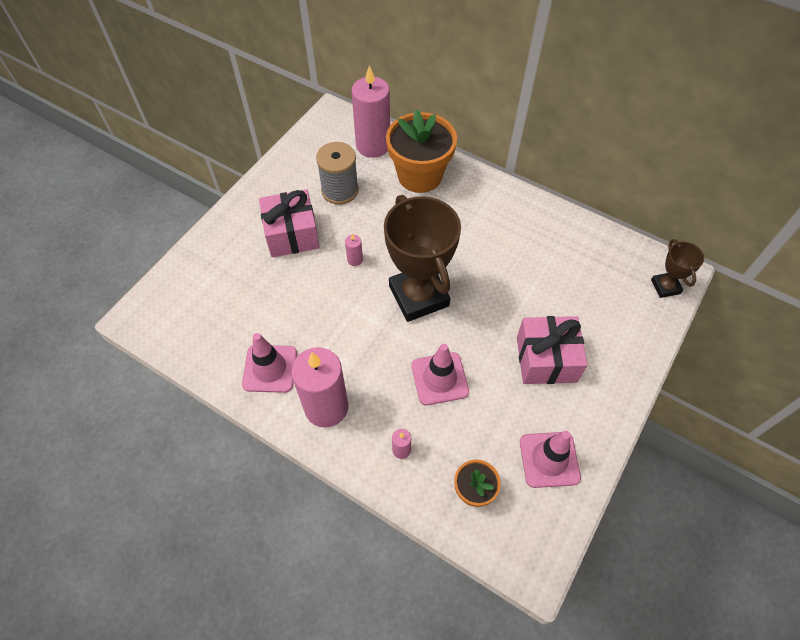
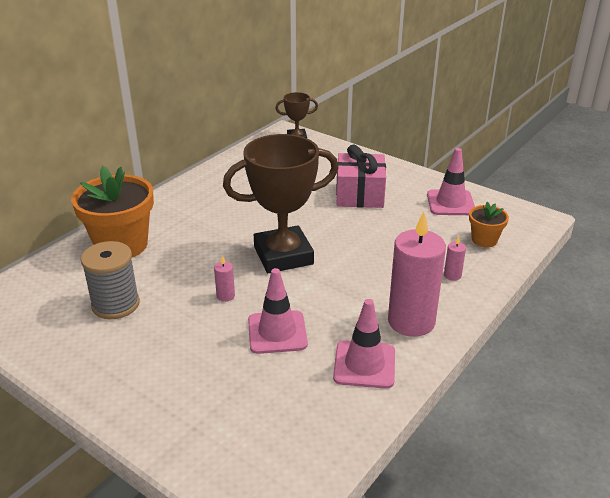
camera: 85 degrees left, 25 degrees down
(292, 234) = (171, 346): pink gift -> none
(373, 145) = (55, 276): pink candle -> none
(439, 378) = (378, 249): pink traffic cone -> pink traffic cone (277, 332)

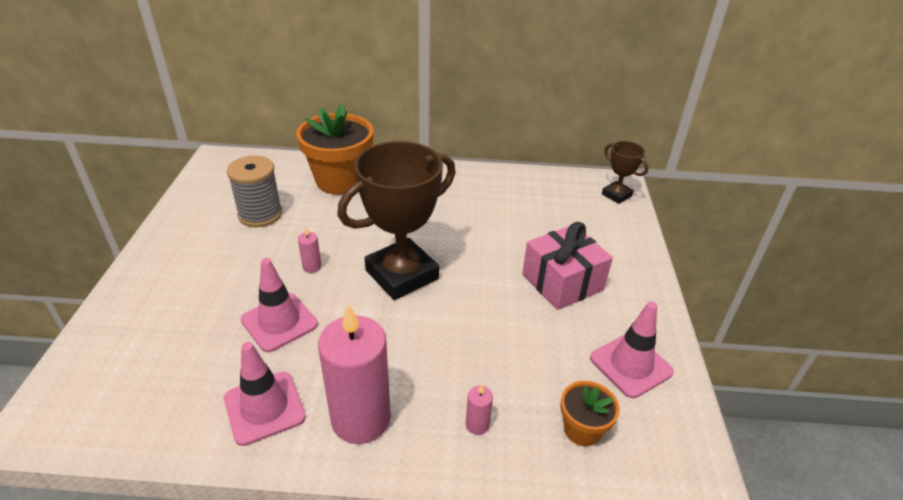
camera: 55 degrees right, 5 degrees up
(283, 255) = (402, 274): brown trophy -> brown trophy turned 75 degrees counterclockwise

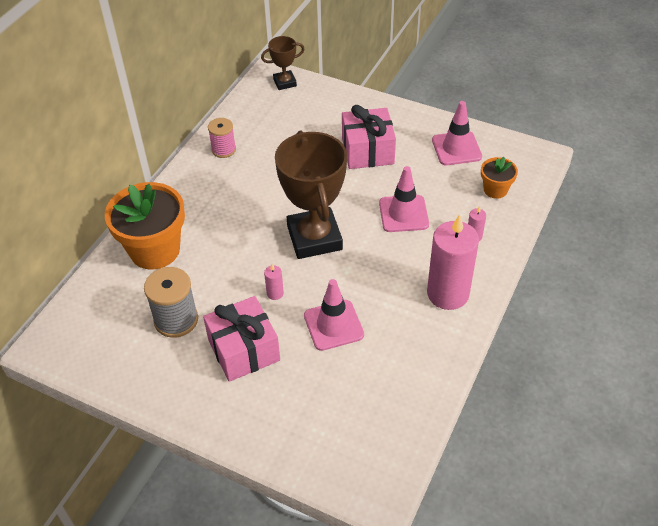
camera: 65 degrees left, 10 degrees up
(231, 265) = (244, 350): none -> pink gift
(264, 408) = (418, 345): pink traffic cone -> pink traffic cone (403, 214)
(489, 183) = (223, 150): none -> pink spool

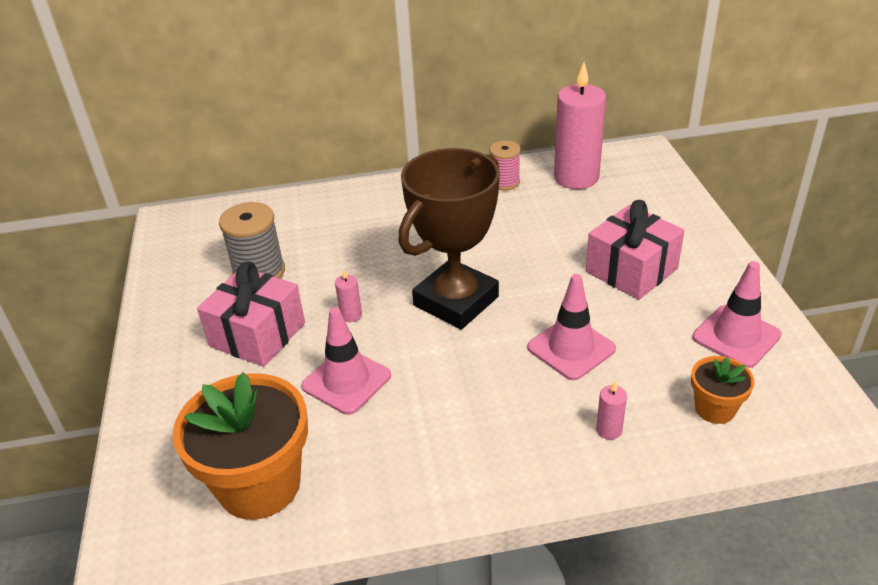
camera: 55 degrees right, 10 degrees down
(155, 250) = (332, 214): orange flower pot -> orange flower pot (259, 485)
(285, 82) = (648, 166): brown trophy -> none
(448, 293) = (487, 454): pink candle -> pink candle (576, 177)

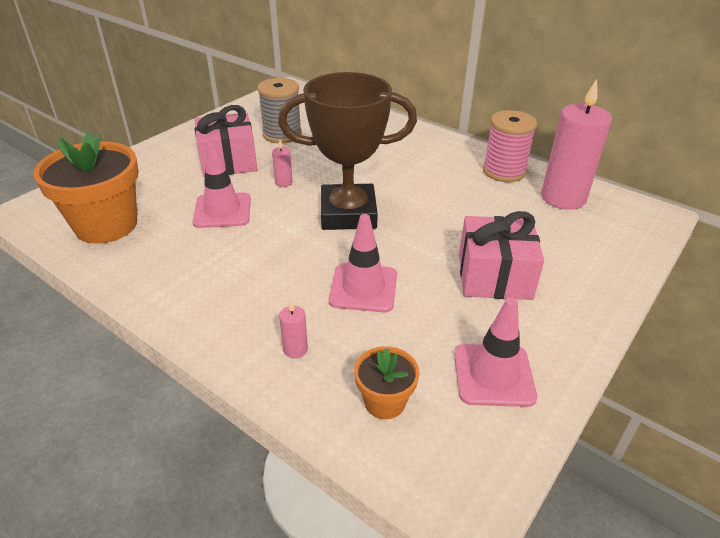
camera: 45 degrees right, 0 degrees up
(504, 182) = (504, 171): pink spool -> pink spool, size x1.53

